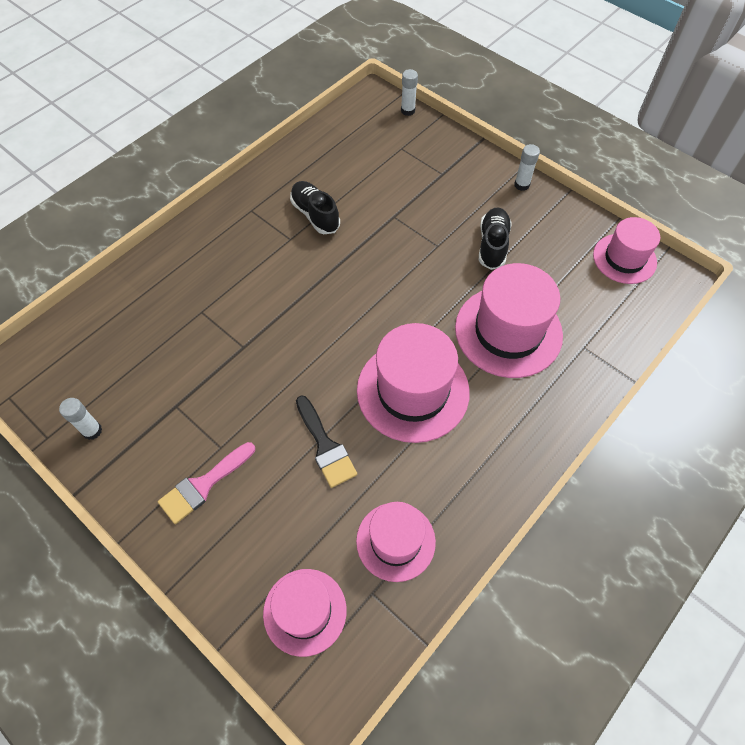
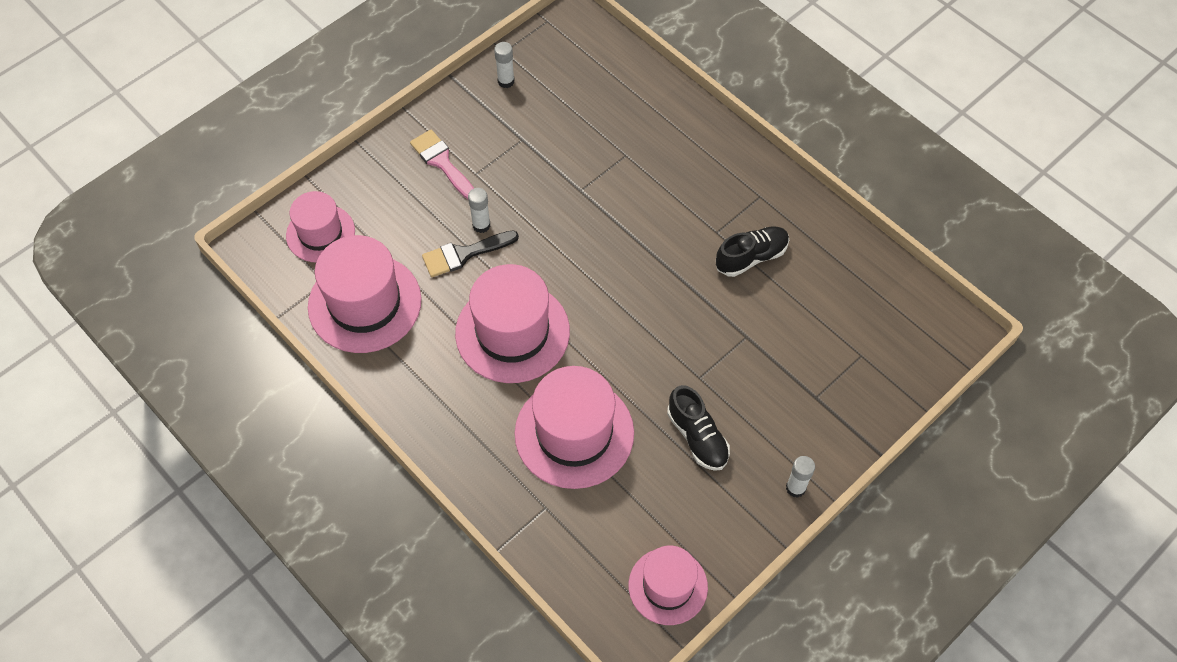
camera: 95 degrees right, 0 degrees up
(395, 541) = (365, 303): pink hat -> pink hat, size x1.60
(408, 111) = (932, 370): white glue stick -> white glue stick (481, 225)
(492, 245) = (697, 437): black shoe -> black shoe turned 45 degrees clockwise

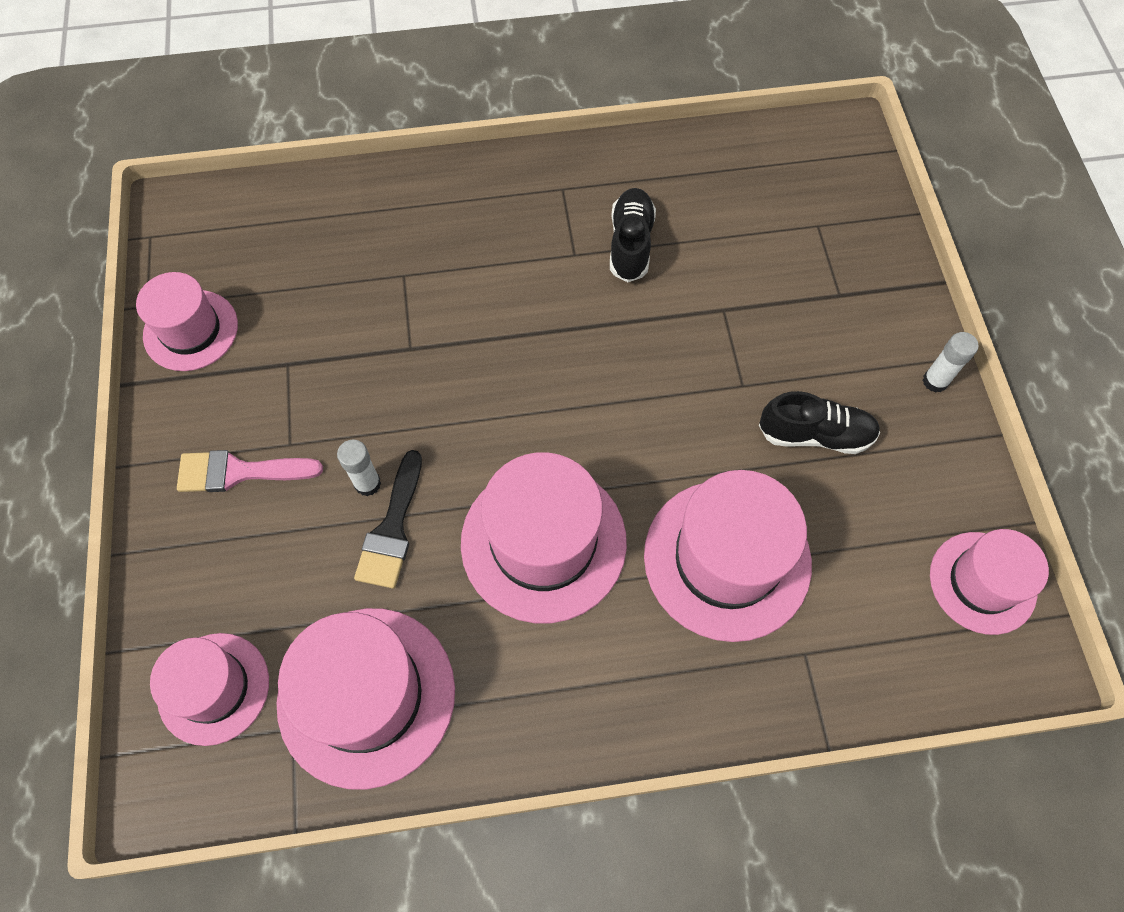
camera: 55 degrees left, 5 degrees up
(506, 81) = (191, 330): white glue stick -> pink hat

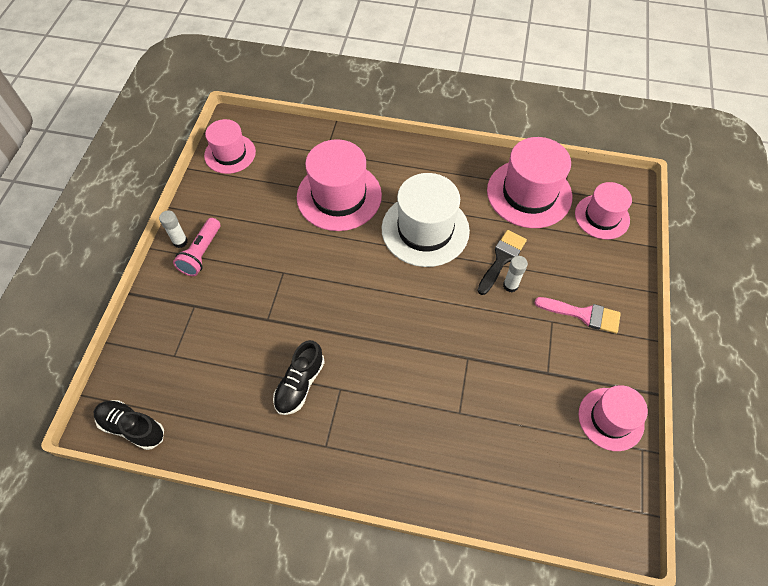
camera: 160 degrees left, 5 degrees down
(543, 542) = (425, 229): pink hat -> white hat
(815, 434) = (261, 236): black shoe -> black shoe (132, 427)
(887, 373) = (201, 253): none -> pink flashlight

